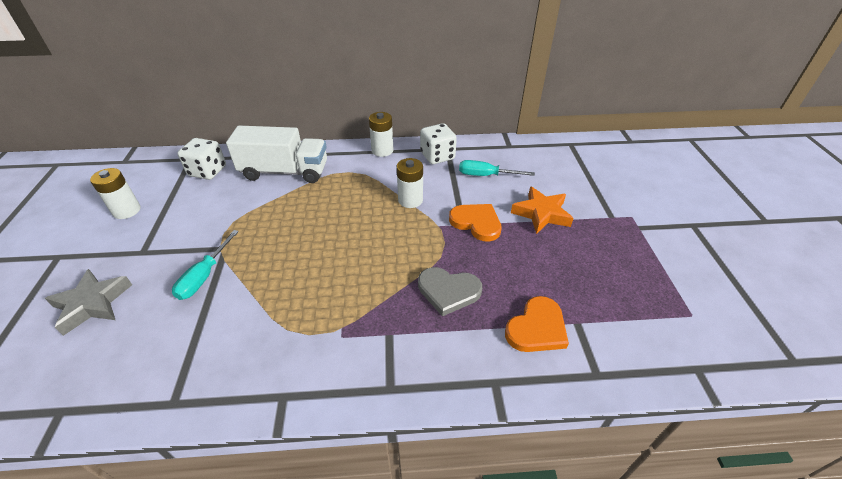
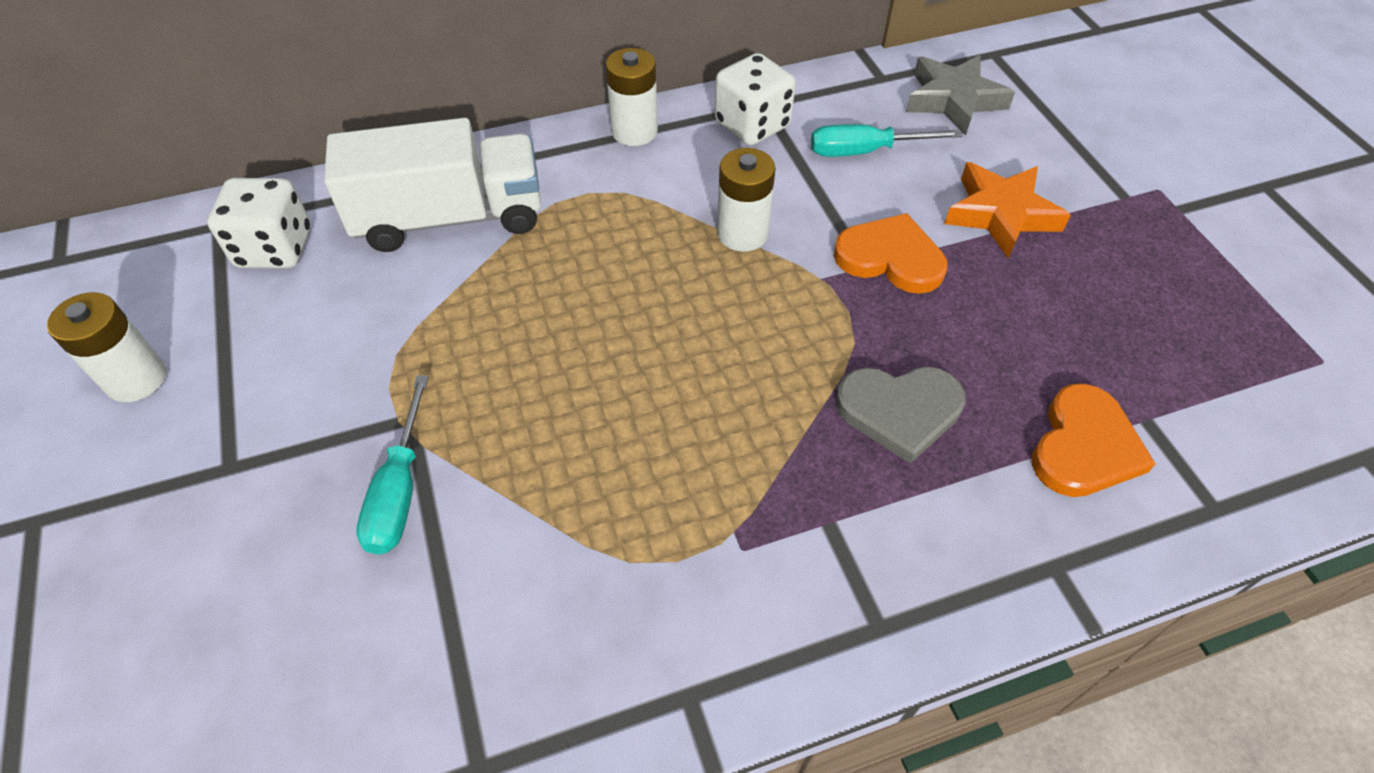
camera: 15 degrees left, 10 degrees up
(92, 304) = (183, 609): grey star -> grey star (953, 100)

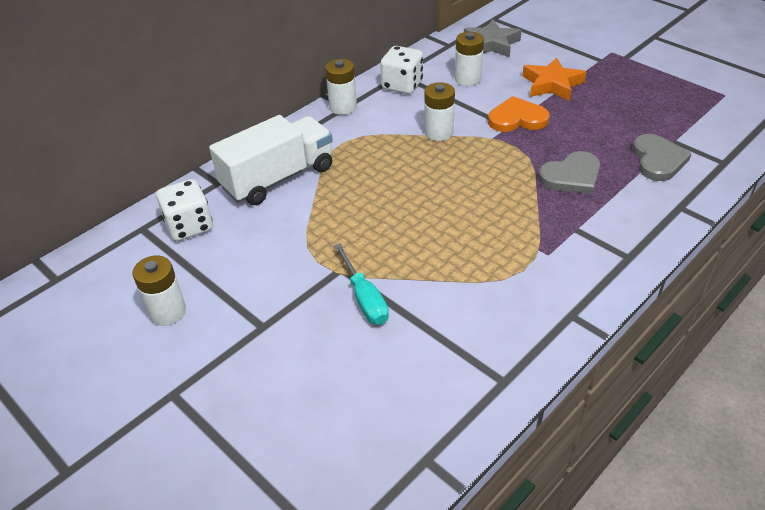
camera: 25 degrees left, 10 degrees down
(864, 151) = (467, 79): turquoise screwdriver -> white battery
(1084, 446) = (657, 160): orange heart -> grey heart

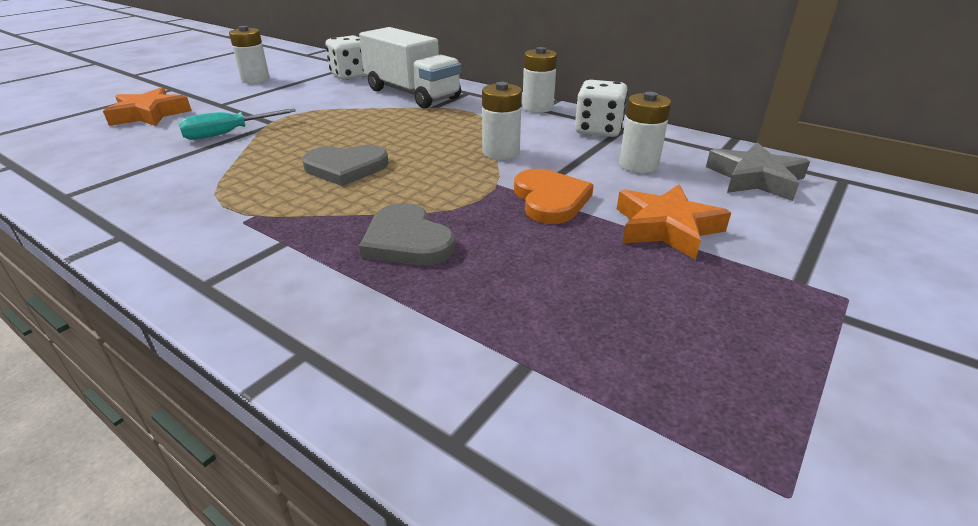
camera: 80 degrees right, 10 degrees down
(282, 385) = (149, 114): none -> orange star
(657, 160) = (454, 334): grey heart -> grey heart (346, 168)

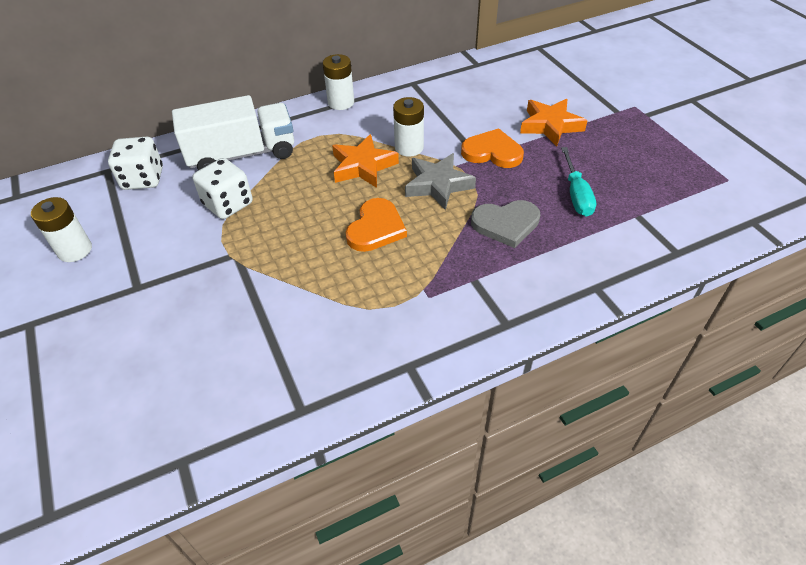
camera: 60 degrees left, 15 degrees up
(149, 114) = (114, 347): orange star -> orange star (363, 166)
(228, 133) = (236, 288): turquoise screwdriver -> turquoise screwdriver (576, 194)
(346, 168) = (376, 228): grey heart -> orange heart
(598, 130) = (407, 94): white dice -> white dice (228, 204)
(638, 165) = (472, 101): white battery -> none
(755, 179) = (518, 72): grey star -> grey star (438, 185)

